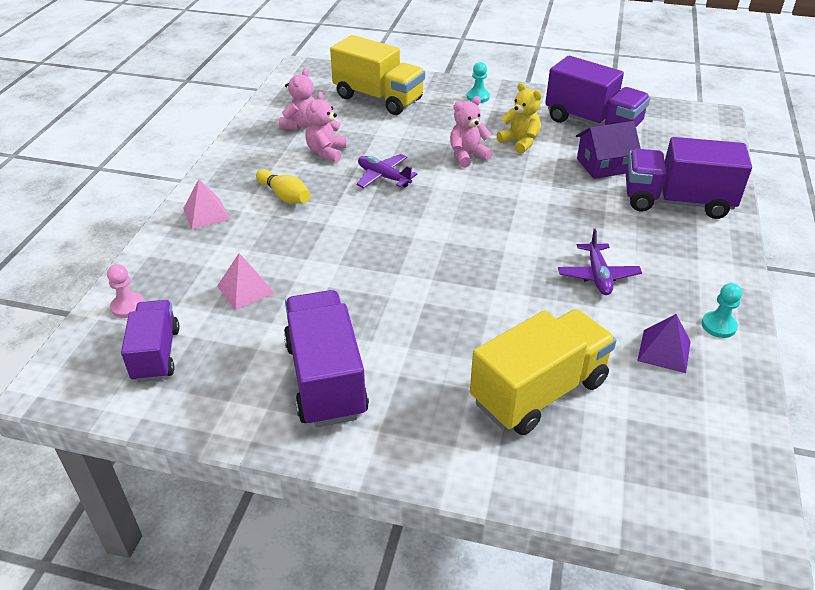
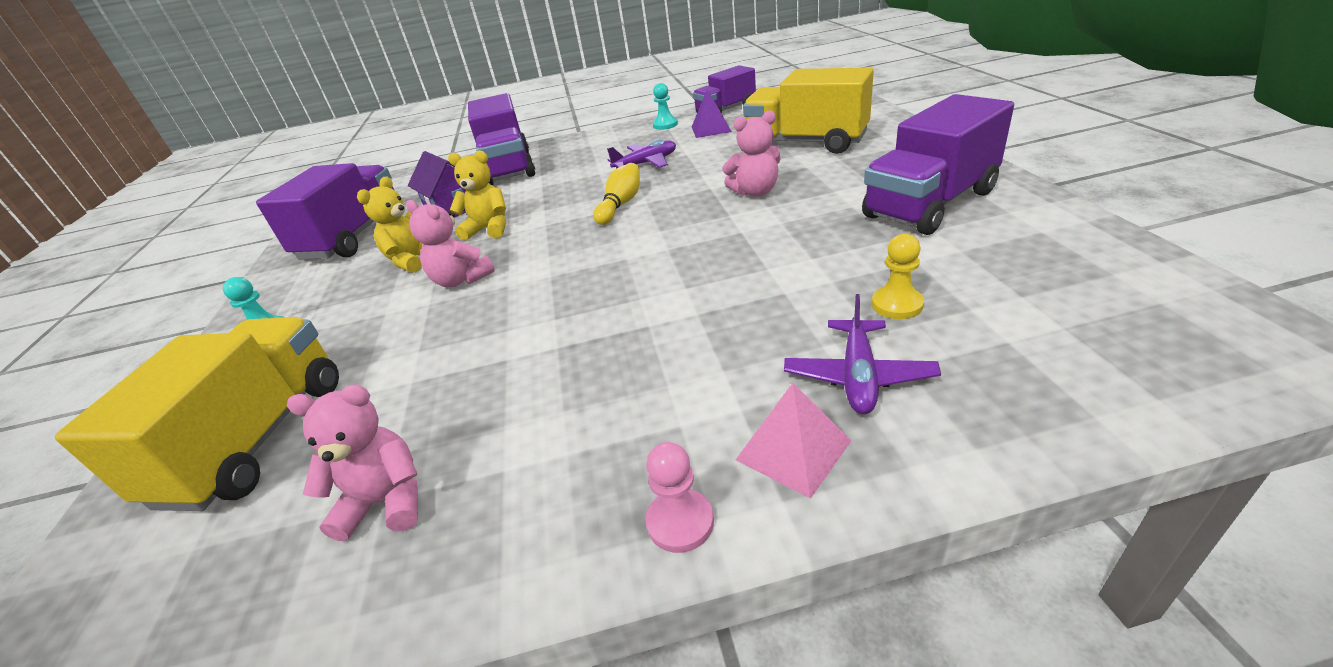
camera: 110 degrees left, 5 degrees down
(128, 306) = (1088, 384): pink pawn -> pink pawn (680, 522)
(156, 354) = (1092, 304): purple truck -> purple truck (725, 110)
(245, 289) = (897, 304): pink pyramid -> yellow pawn
(284, 196) = (662, 384): yellow bowling pin -> yellow bowling pin (621, 204)
(326, 152) = (495, 407): pink teddy bear -> pink teddy bear (755, 192)
(383, 177) = (548, 318): purple plane -> purple plane (858, 376)
(537, 174) = (489, 229): none -> yellow teddy bear

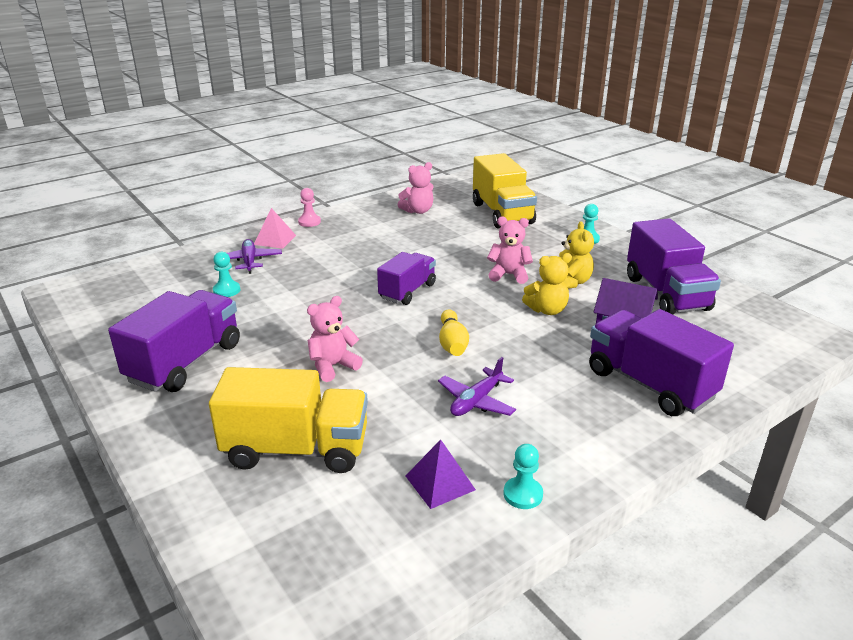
camera: 150 degrees right, 5 degrees down
(725, 110) = (448, 548): purple truck -> purple truck (407, 291)
(897, 304) = (226, 290): yellow pawn -> turquoise pawn

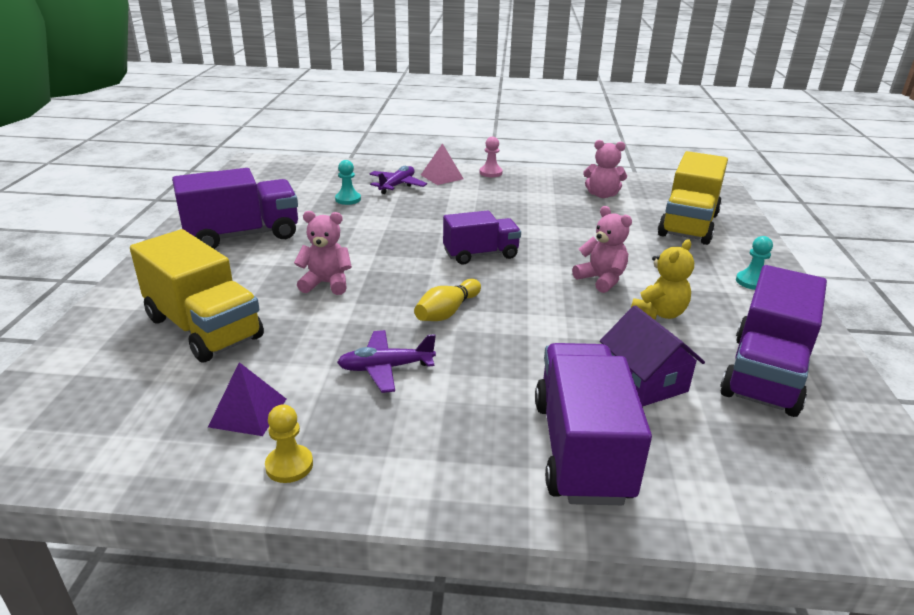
camera: 40 degrees right, 0 degrees up
(523, 494) = (289, 465): turquoise pawn -> yellow pawn
(547, 310) = (588, 326): yellow teddy bear -> none

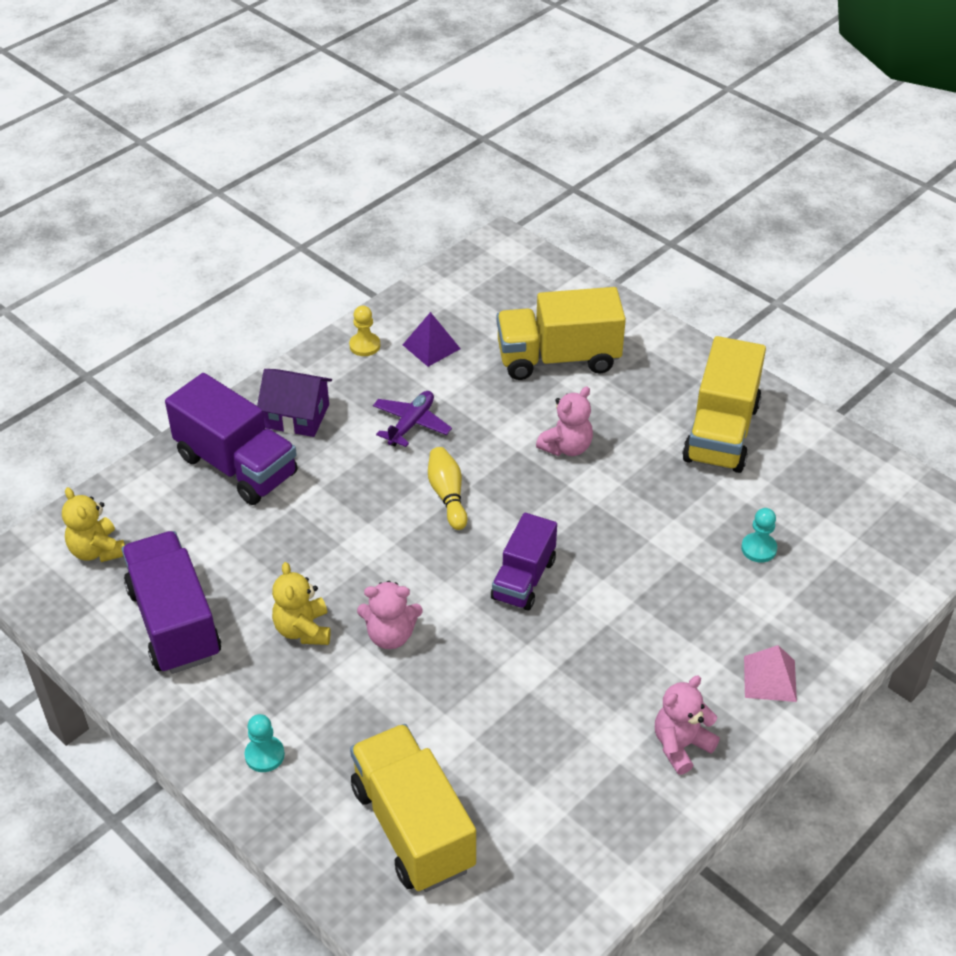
camera: 130 degrees right, 15 degrees up
(242, 235) = (721, 432): purple truck -> yellow truck
(397, 185) = (771, 616): purple plane -> none
(490, 173) = (745, 743): pink pawn -> none
(602, 195) = (570, 813): pink teddy bear -> pink teddy bear (681, 745)
(644, 381) = (249, 546): purple house -> purple house (297, 416)
(810, 475) = (97, 550): none -> yellow teddy bear

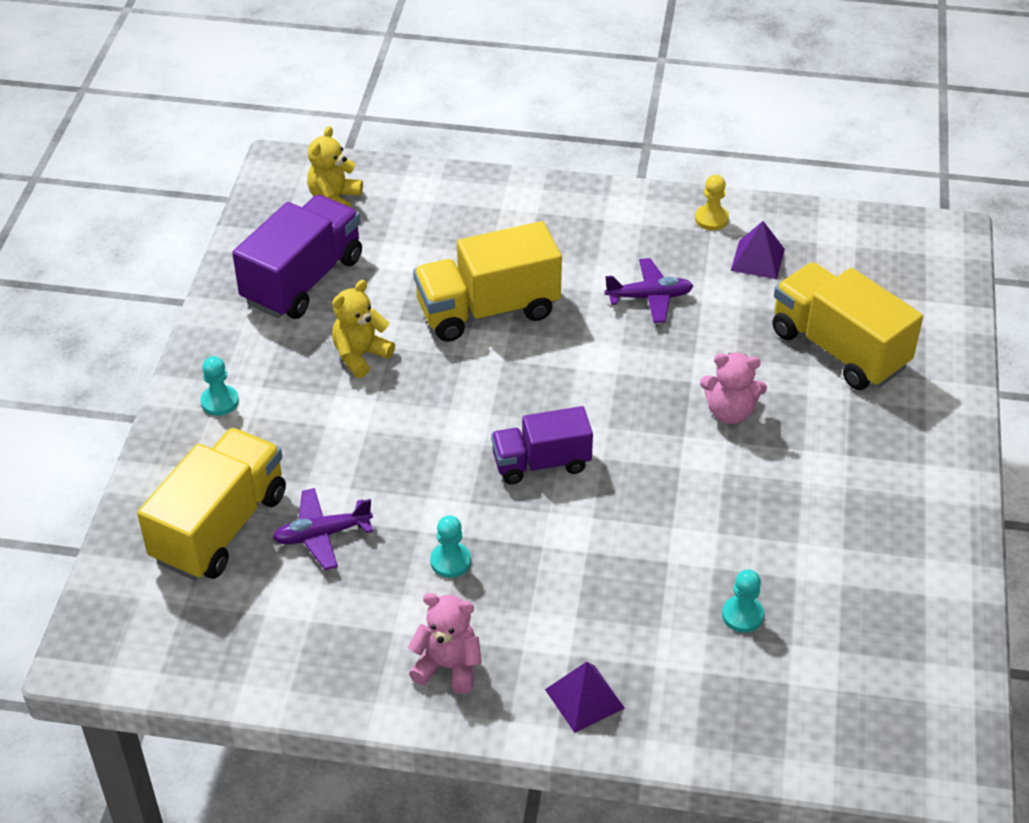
camera: 55 degrees right, 0 degrees up
(237, 465) = (494, 222): purple truck -> none
(297, 416) = (585, 225): purple house -> none
(390, 635) = (401, 410): pink teddy bear -> none
(447, 495) = (590, 364): yellow bowling pin -> none
(481, 758) = (322, 535): none -> purple plane
(577, 688) = (450, 561): none -> turquoise pawn
(721, 432) = (870, 514): yellow truck -> yellow truck (488, 310)
(770, 678) = (584, 698): pink pyramid -> purple pyramid

